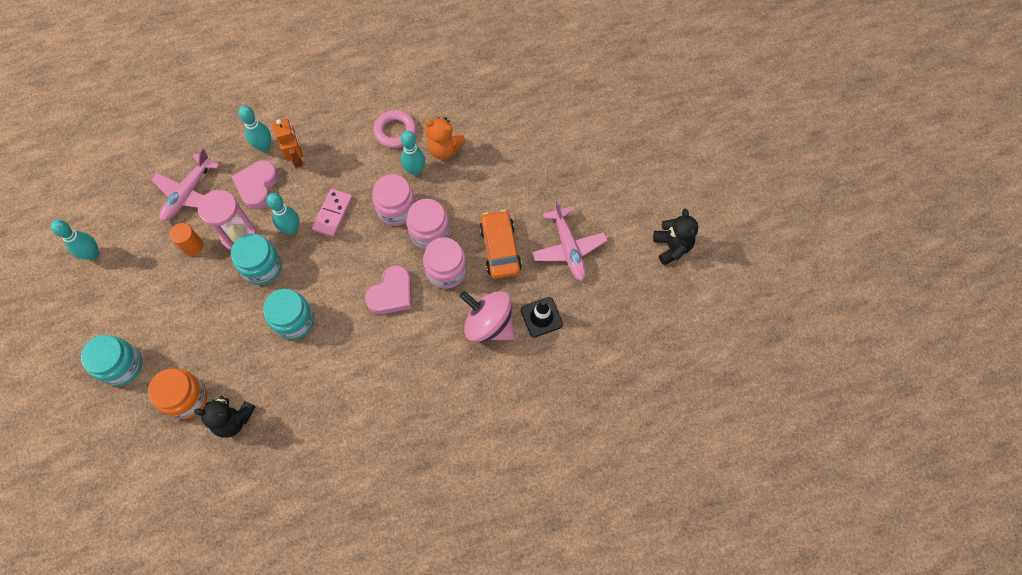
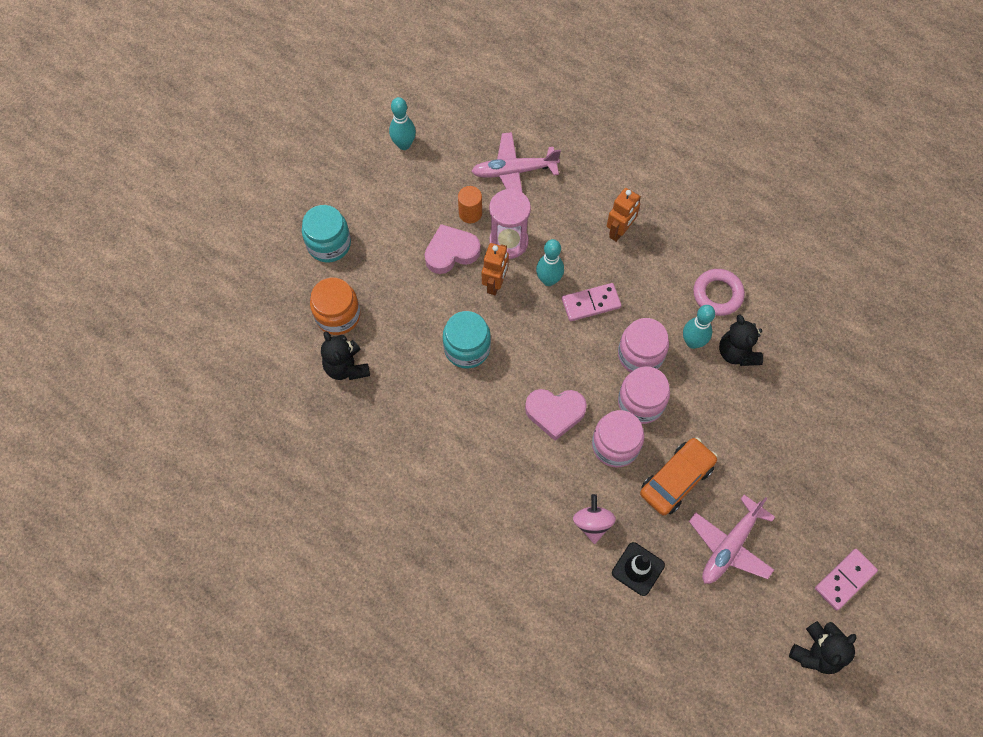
camera: 55 degrees right, 0 degrees up
(257, 186) = (565, 220): pink heart -> pink heart (451, 252)
(262, 267) = (495, 284): turquoise jar -> orange robot
(264, 146) = (607, 196): turquoise bowling pin -> none
(444, 149) = (737, 352): orange teddy bear -> black teddy bear
(488, 324) = (592, 523): pink spinning top -> pink spinning top, size x0.61
(639, 197) = (844, 579): none -> pink domino

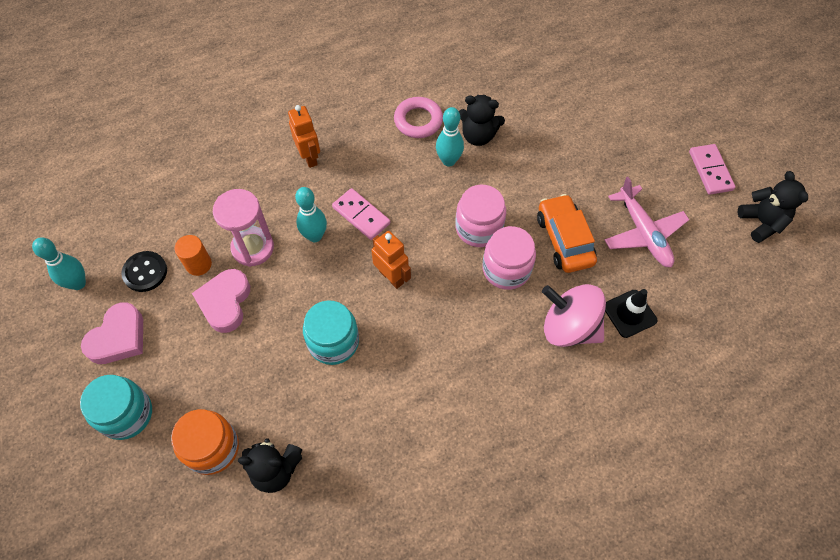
camera: 60 degrees left, 5 degrees down
(440, 182) = (145, 272): none -> black button
(495, 284) = (286, 282): orange robot -> orange robot (391, 277)
(514, 171) = (186, 205): pink plane -> none
(555, 413) = (446, 301): pink heart -> pink heart (119, 338)
(591, 303) = (361, 215): pink domino -> pink domino turned 60 degrees counterclockwise
(592, 523) = (569, 327): pink spinning top -> pink spinning top, size x1.64
(640, 355) = (435, 204): pink jar -> none

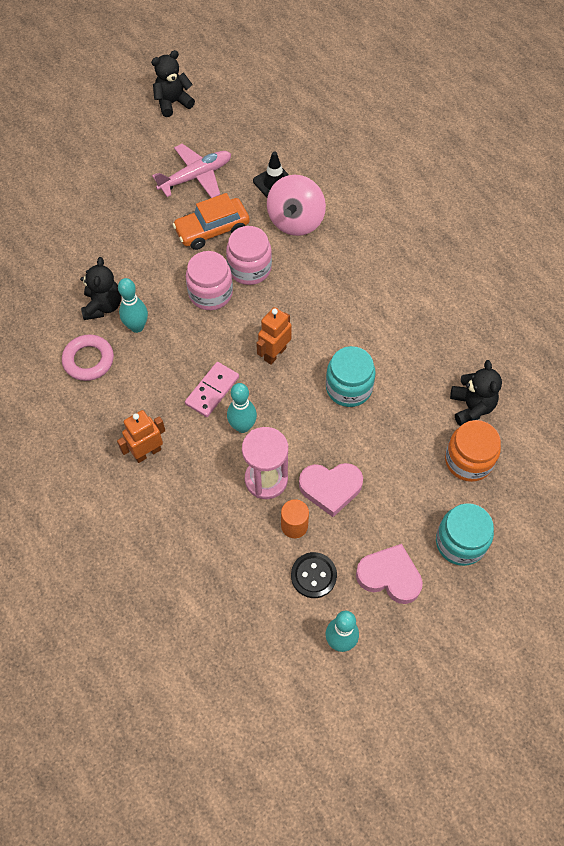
camera: 100 degrees left, 0 degrees up
(710, 171) = (124, 134): pink domino -> none

